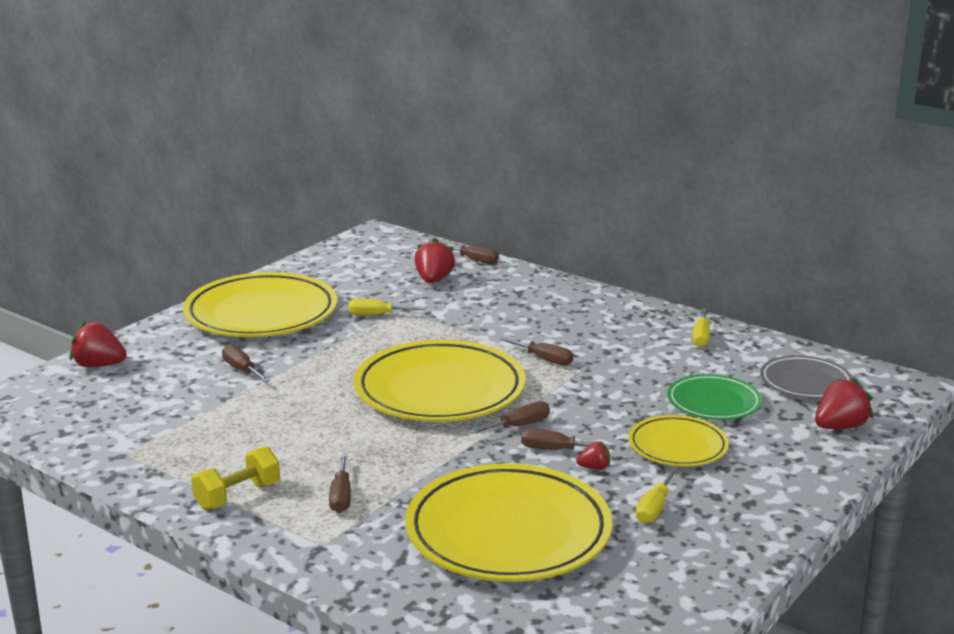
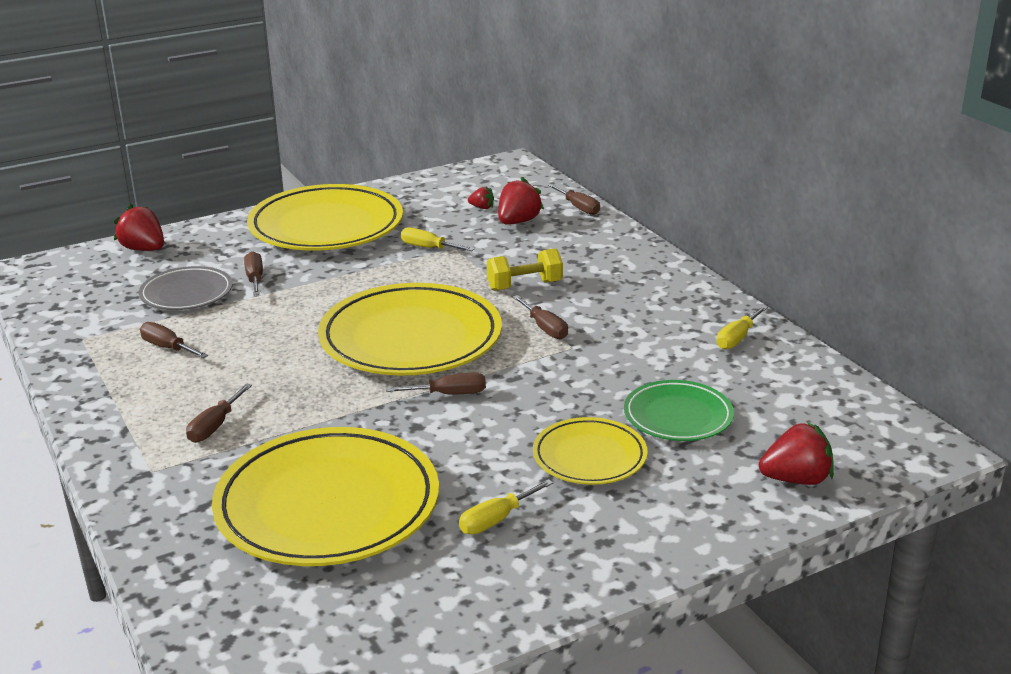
camera: 25 degrees right, 5 degrees up
(237, 496) = (129, 402): yellow dumbbell -> yellow dumbbell (524, 286)
(555, 450) = (459, 429): brown screwdriver -> brown screwdriver (167, 348)
(594, 467) = (479, 458): red strawberry -> red strawberry (482, 207)
(805, 382) = (807, 417): grey plate -> grey plate (187, 293)

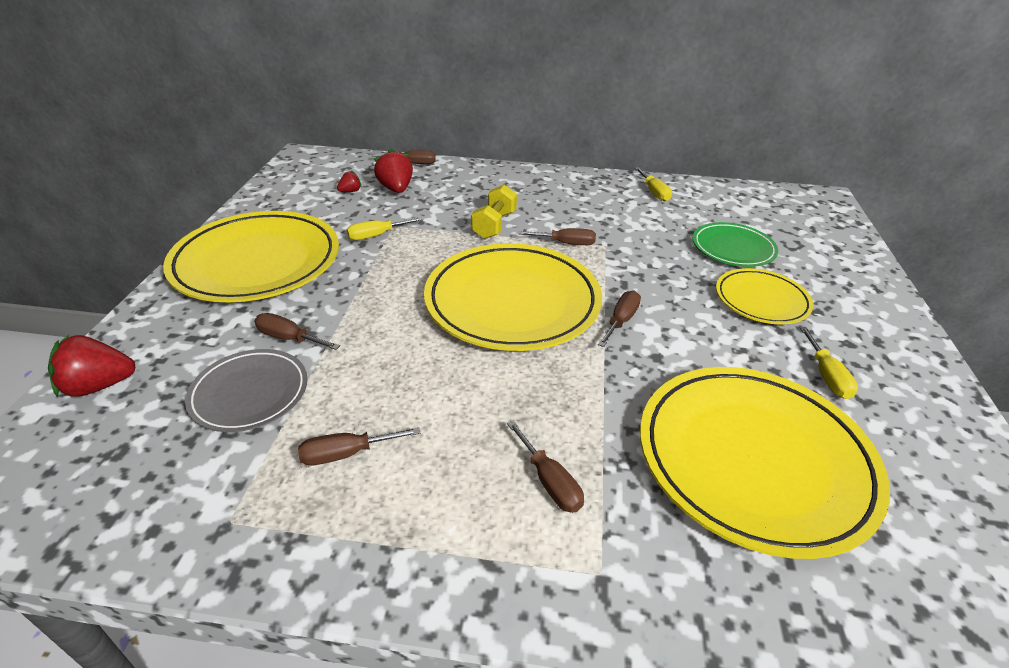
camera: 55 degrees left, 10 degrees up
(796, 479) = (835, 245): red strawberry -> none

